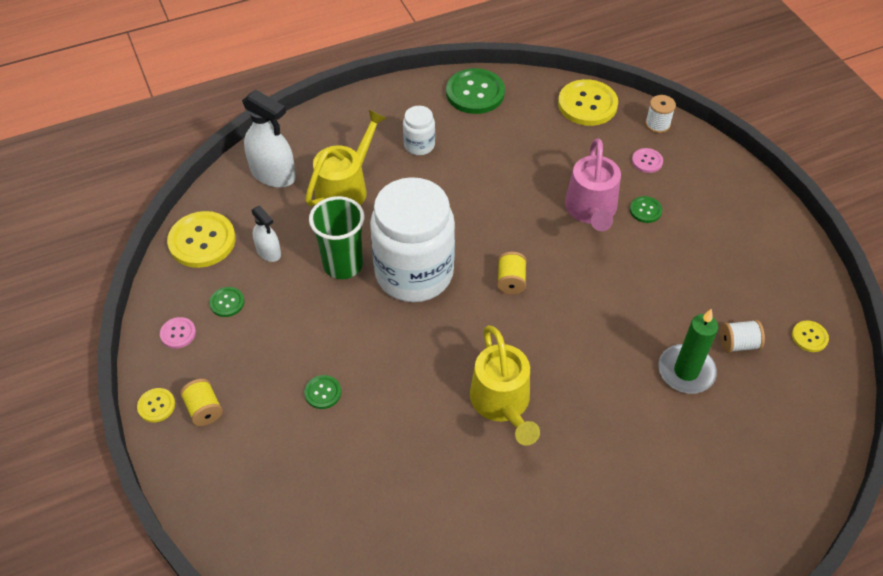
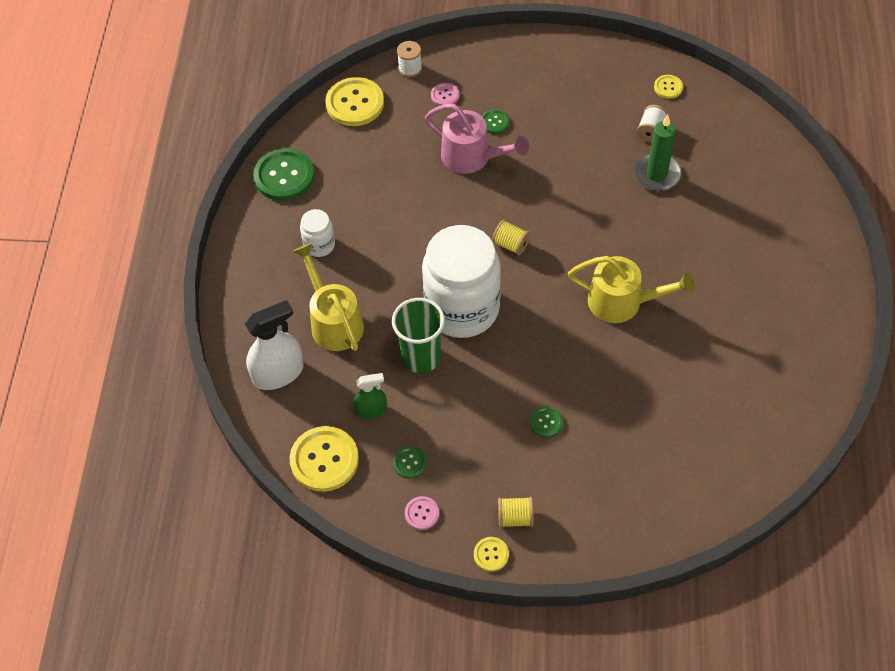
camera: 60 degrees left, 5 degrees up
(268, 252) = (371, 410): white spray bottle -> green spray bottle

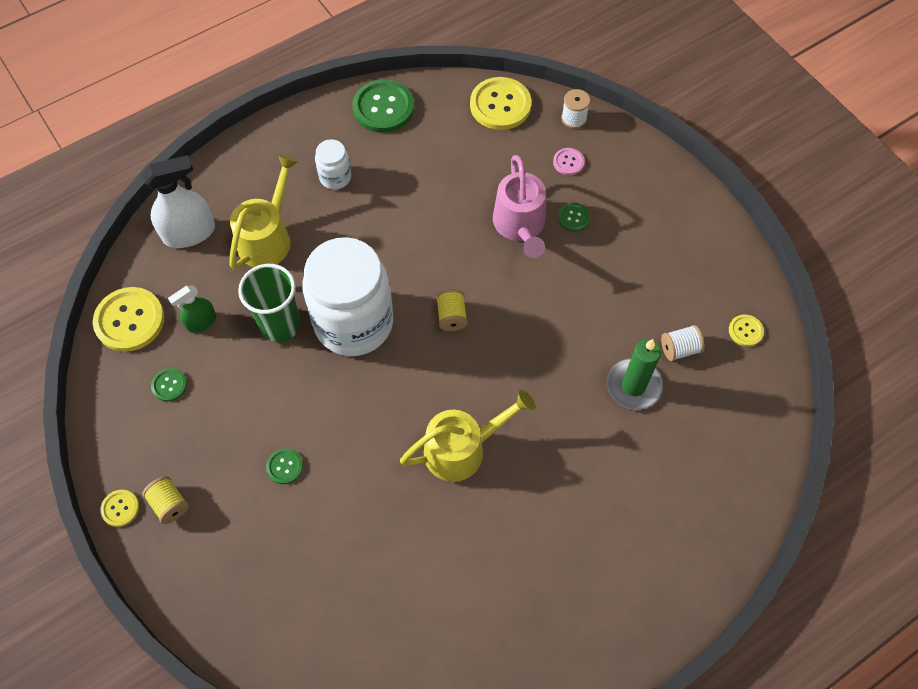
camera: 50 degrees right, 5 degrees up
(278, 373) = (189, 233): white spray bottle -> white spray bottle turned 45 degrees counterclockwise
(371, 410) = (201, 322): green spray bottle -> green spray bottle turned 105 degrees clockwise
(422, 513) = (126, 427): pink button -> none
(623, 302) = (463, 449): yellow watering can -> yellow watering can turned 90 degrees counterclockwise

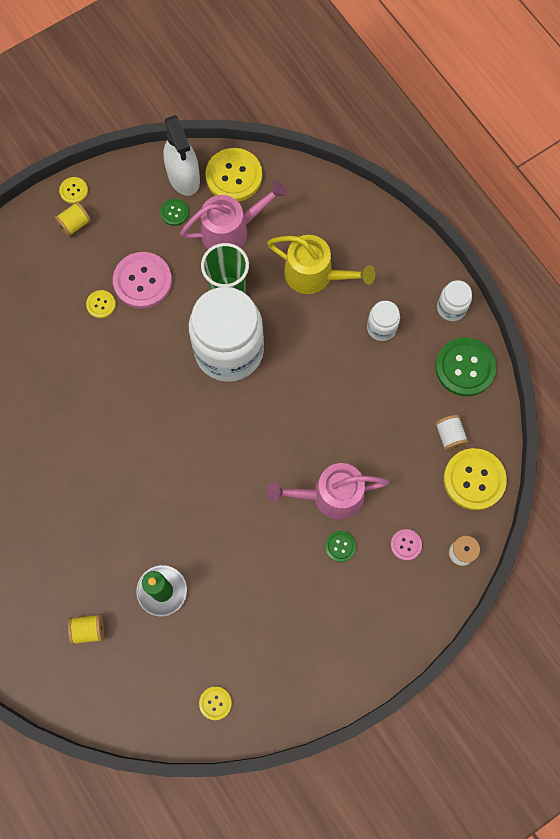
camera: 90 degrees right, 10 degrees up
(189, 233) = (319, 211): white spray bottle -> white spray bottle (183, 177)
(201, 322) = (231, 230): green spray bottle -> pink watering can
(258, 419) = (142, 281): none -> pink button
(285, 466) = (101, 304): green button -> yellow button
(317, 116) = (451, 308): none -> white jar
(451, 316) = (234, 433): yellow spool -> yellow spool (88, 630)
(463, 449) = (109, 442): yellow watering can -> none
(679, 349) = (197, 637): white spool -> white spool (449, 436)

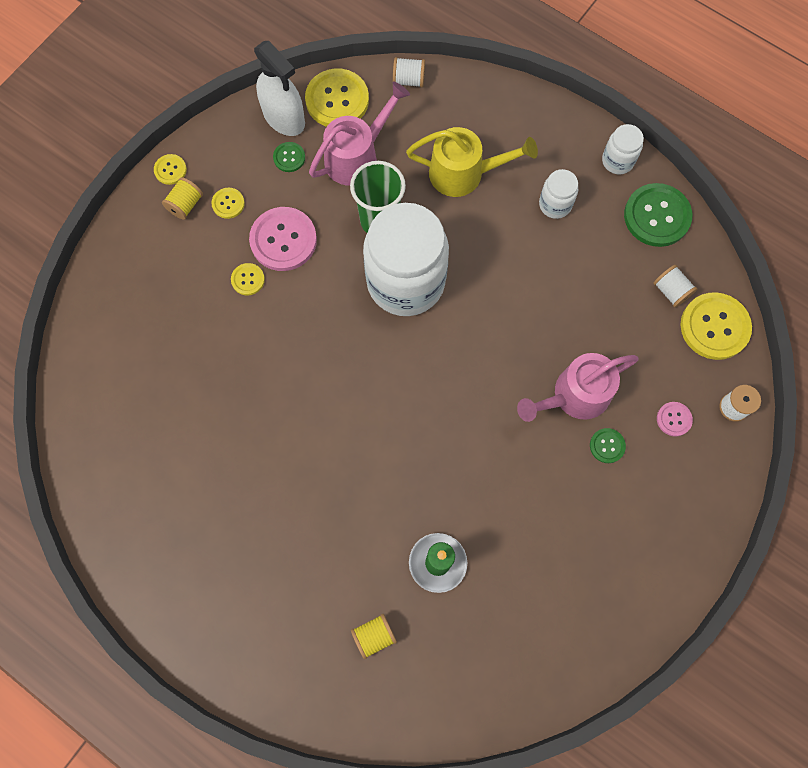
camera: 20 degrees left, 0 degrees up
(215, 703) = (544, 663): yellow button -> yellow button (228, 203)
(301, 178) = (408, 80): none -> white spool

